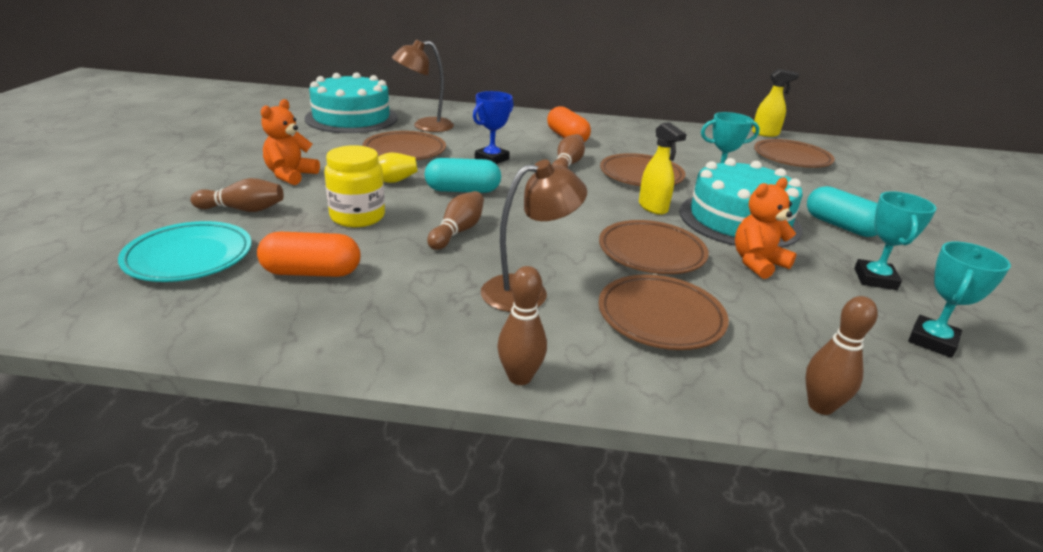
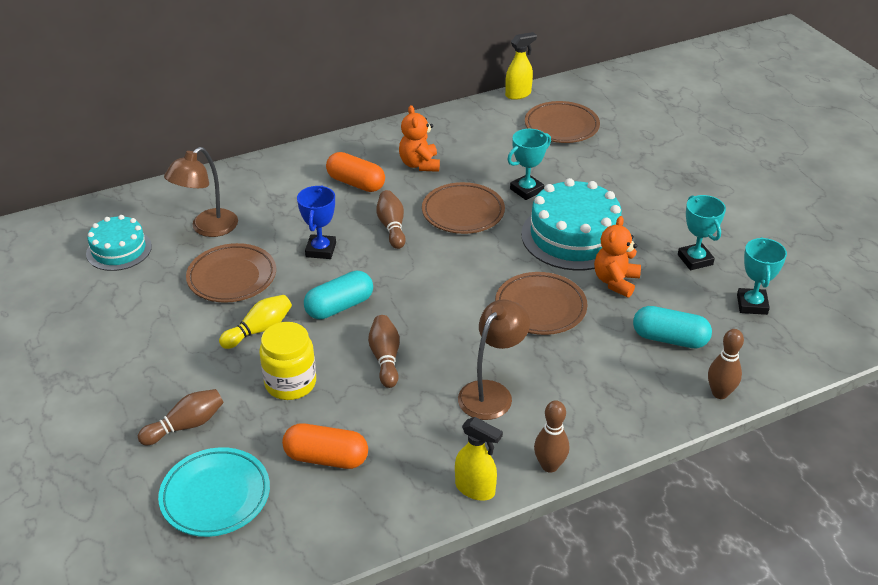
camera: 30 degrees left, 10 degrees up
(290, 175) = (170, 363): orange teddy bear -> orange teddy bear (419, 164)
(311, 272) = (326, 458): orange capsule -> orange capsule turned 45 degrees clockwise
(351, 118) = (119, 250): turquoise cake -> turquoise cake, size x0.60
(653, 207) = (503, 252): yellow spray bottle -> yellow spray bottle (475, 489)
(660, 317) = (591, 370): brown plate -> none
(840, 226) = (645, 208): turquoise capsule -> turquoise capsule (669, 339)

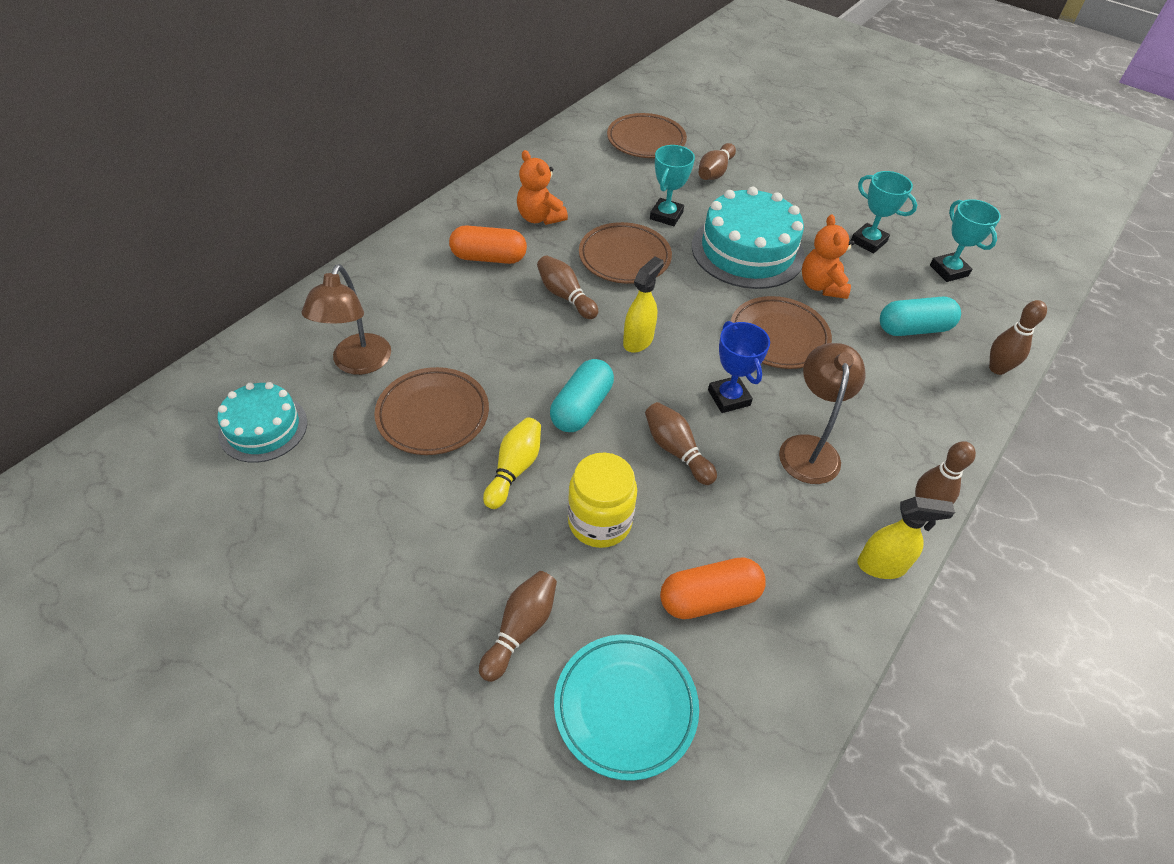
camera: 30 degrees left, 10 degrees up
(321, 250) = (510, 347): blue trophy -> blue trophy (729, 398)
(518, 94) = (579, 117): yellow spray bottle -> yellow spray bottle (638, 341)
(601, 167) = (714, 172): none -> brown bowling pin

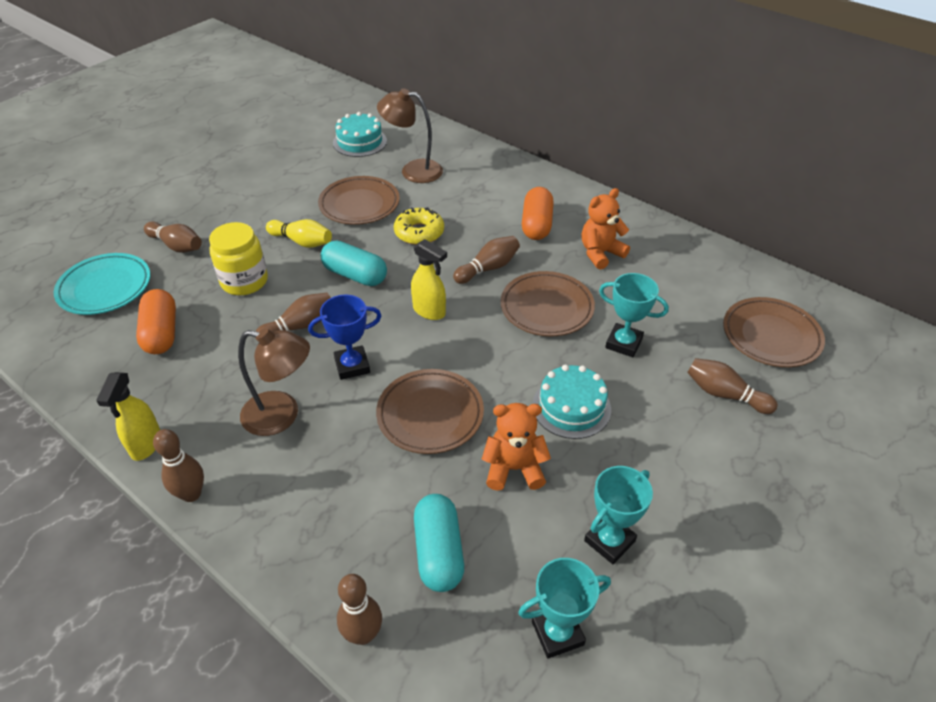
camera: 95 degrees right, 5 degrees down
(499, 353) = (419, 233): none -> yellow donut
(747, 251) = (571, 407): turquoise cake -> turquoise cake, size x0.60

